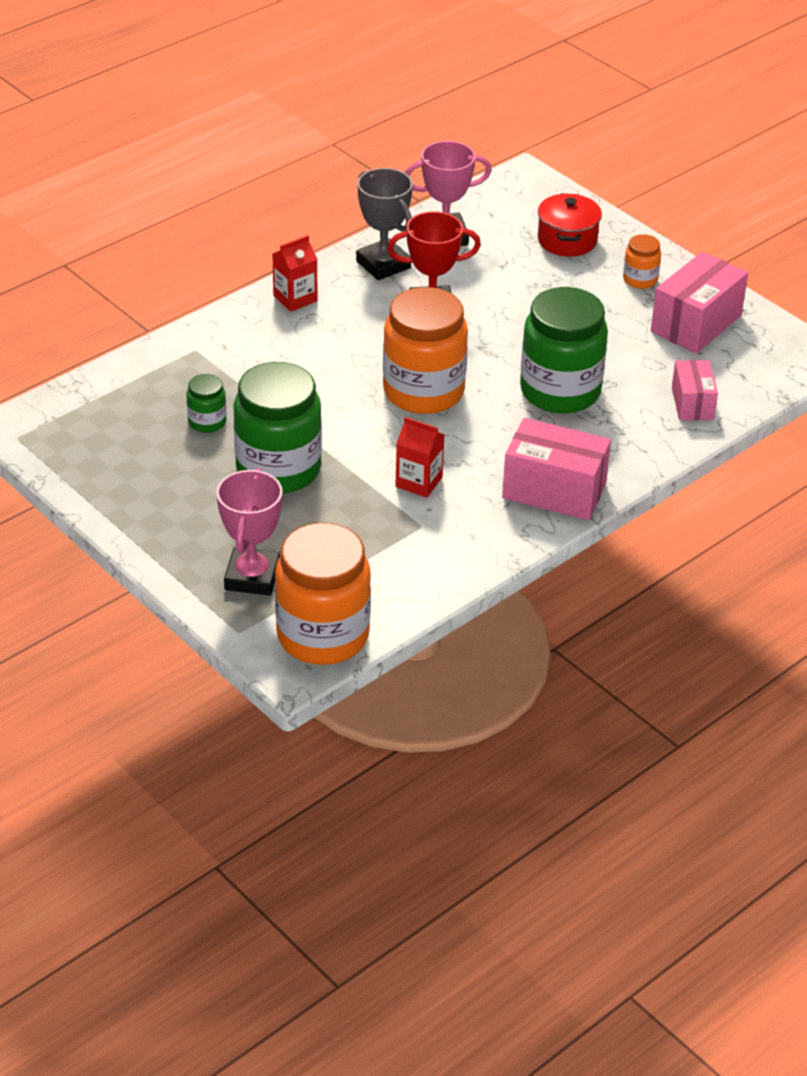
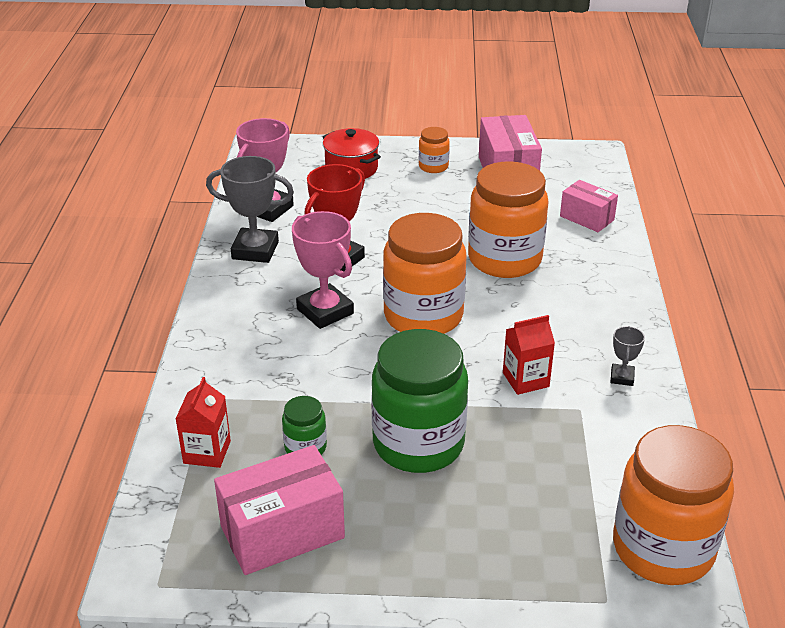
camera: 45 degrees left, 5 degrees down
(252, 577) = (540, 545): pink trophy -> pink trophy (325, 311)
(295, 298) = (227, 311): red carton -> red carton (207, 452)
(490, 528) = (622, 377): none -> grey trophy
(554, 491) = (612, 324): pink box -> pink box (282, 532)
(560, 391) = (504, 259): green jar -> orange jar

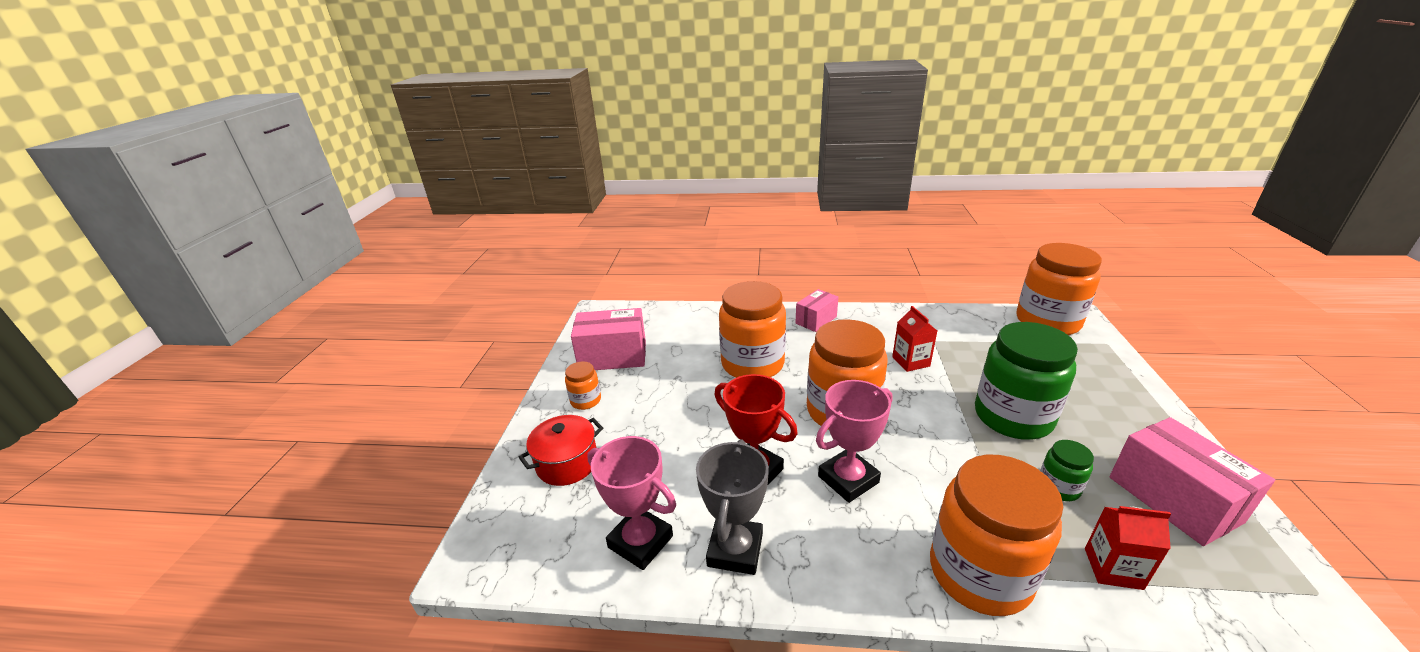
camera: 85 degrees left, 5 degrees down
(215, 370) = (979, 573): none -> orange jar
(587, 218) = (694, 322): pink box -> pink box (816, 320)
(622, 377) = (892, 322): grey trophy -> none

